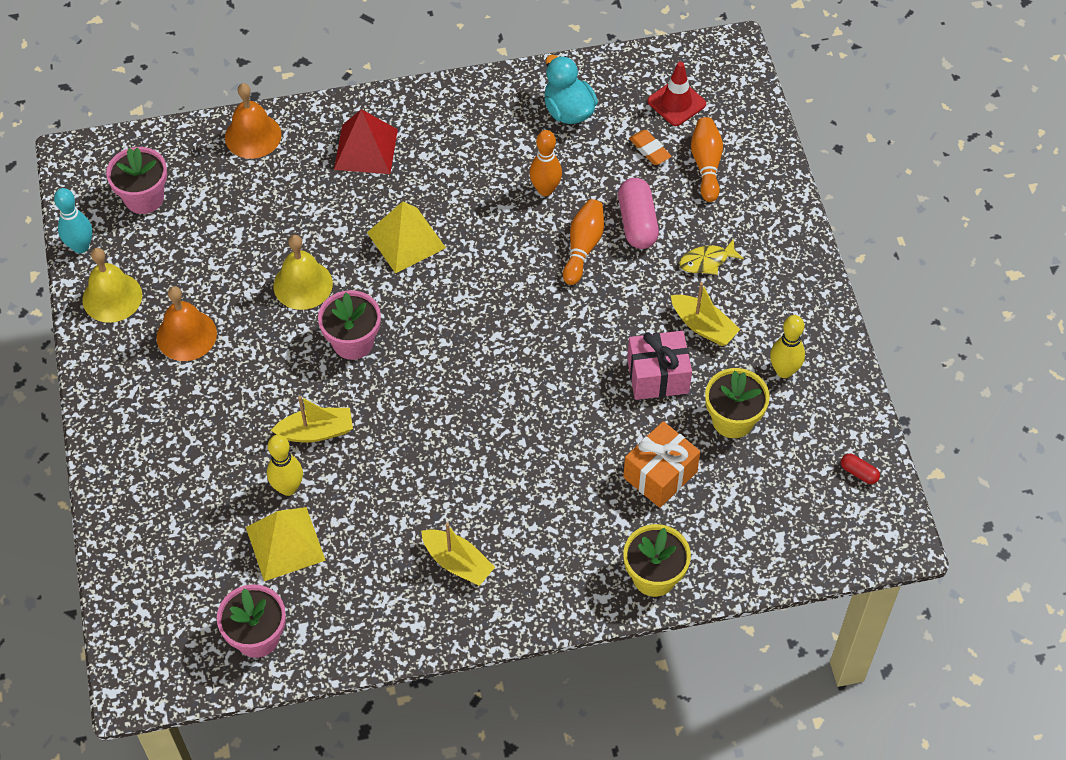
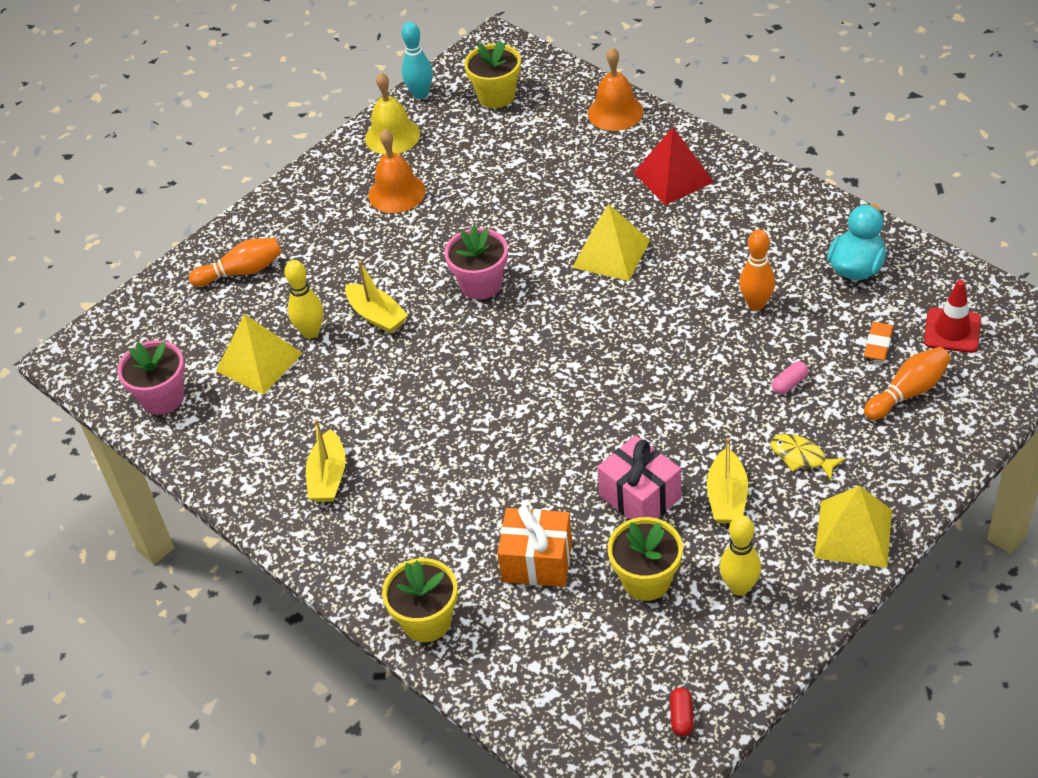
camera: 60 degrees right, 10 degrees down
(144, 198) = (496, 96): pink flower pot -> yellow flower pot
(303, 284) = (506, 223): yellow bell -> none
(583, 247) = (723, 364): orange bowling pin -> orange bowling pin (242, 272)
(637, 222) = (789, 384): pink capsule -> pink capsule, size x0.49
(795, 278) = (853, 533): none -> yellow pyramid

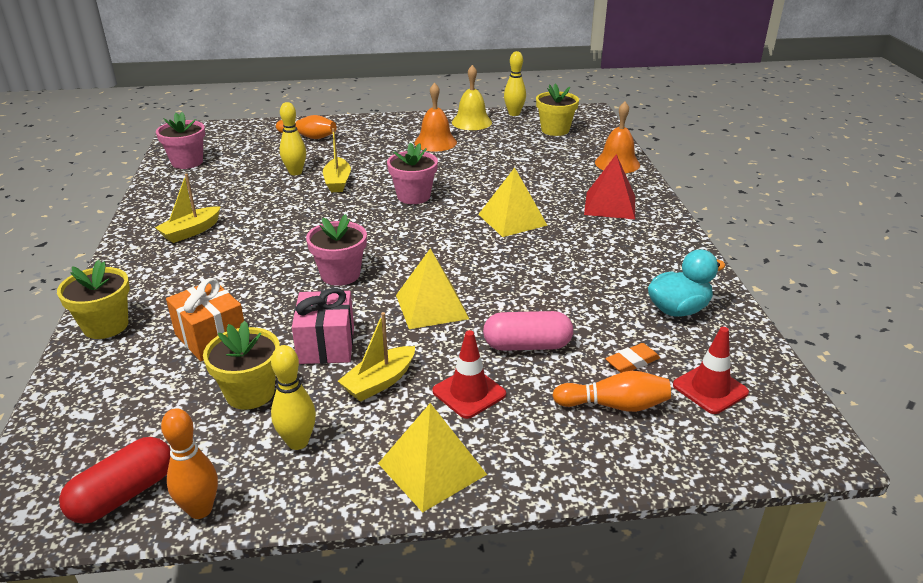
camera: 35 degrees right, 15 degrees down
(259, 362) = (251, 171): yellow pyramid -> yellow pyramid (431, 306)
(420, 94) = (514, 114): turquoise bowling pin -> yellow bowling pin
(548, 422) = (340, 274): none -> pink flower pot
(681, 717) = (123, 495): red capsule -> red capsule, size x2.02
(756, 304) = (570, 290): orange bowling pin -> orange bowling pin (200, 510)
(789, 384) = (527, 345): pink capsule -> pink capsule, size x2.02
(801, 457) = (469, 393): yellow fish -> red traffic cone

